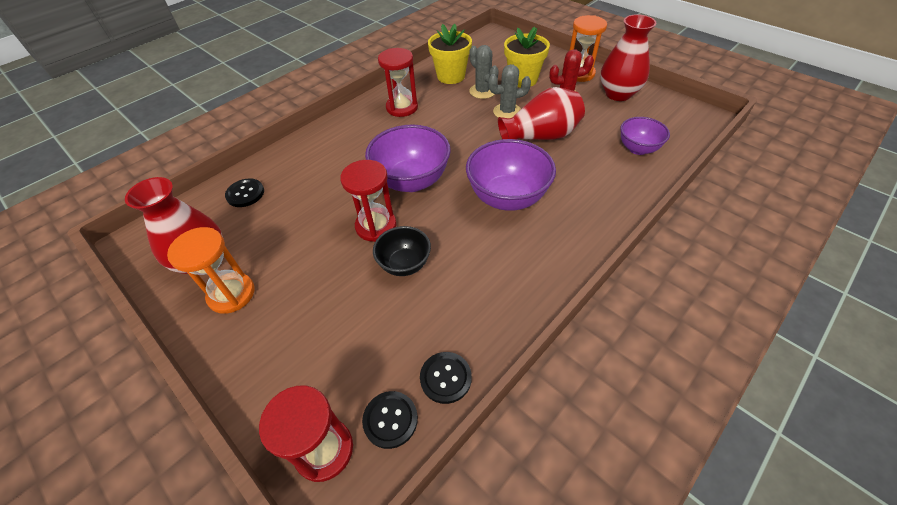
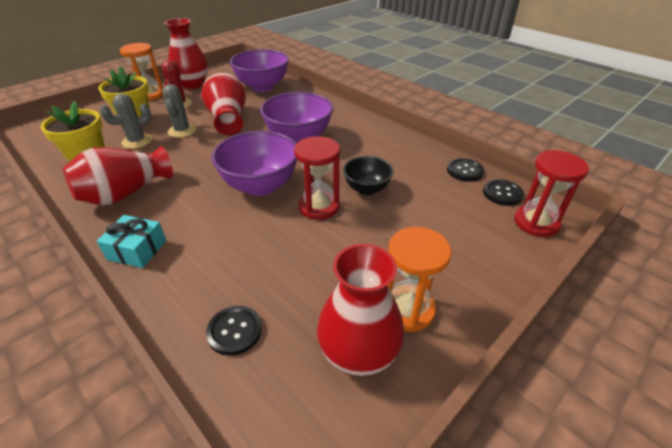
camera: 90 degrees left, 10 degrees down
(334, 131) = (137, 250): none -> turquoise gift
(402, 107) = (125, 193): red hourglass -> red vase
(638, 149) = (262, 87): purple bowl -> purple bowl, size x1.68

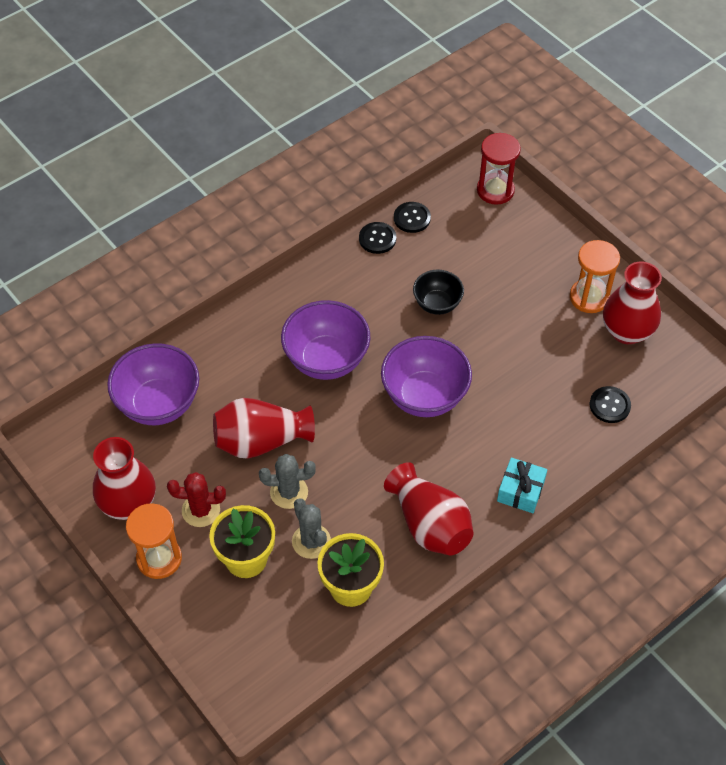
camera: 85 degrees left, 15 degrees up
(319, 207) = (463, 346): red hourglass -> none
(502, 193) = (452, 200): black button -> black button (377, 239)

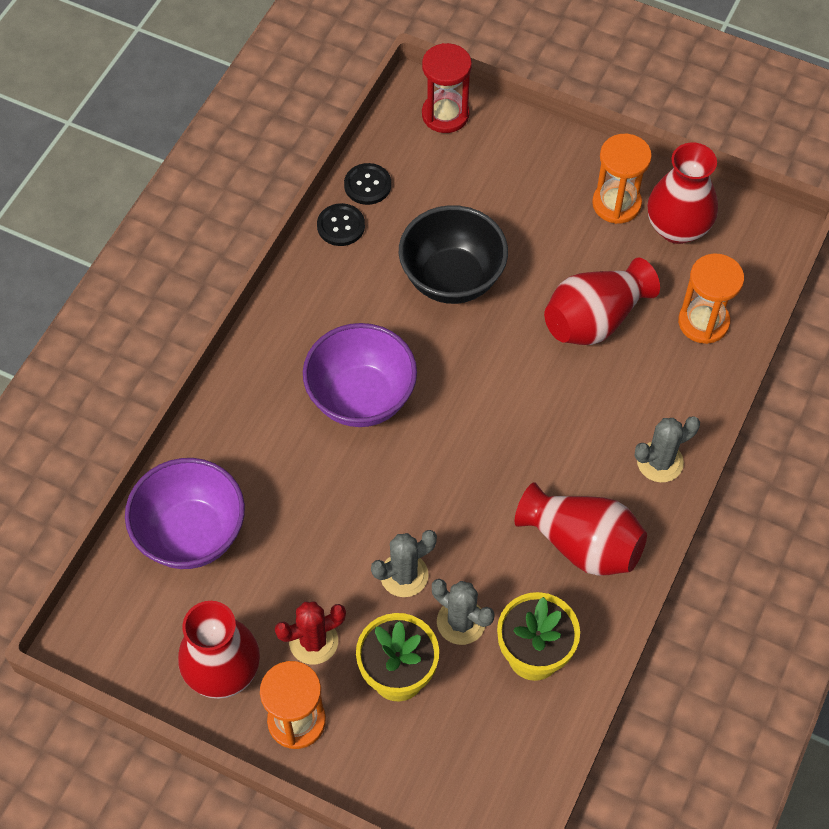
camera: 25 degrees left, 5 degrees up
(261, 441) = (338, 527): red vase -> red vase (595, 319)
(424, 396) = (496, 395): purple bowl -> none
(437, 304) = (452, 279): black bowl -> black bowl, size x1.68
(520, 491) = (660, 462): turquoise gift -> grey cactus
(609, 405) = (703, 322): black button -> orange hourglass

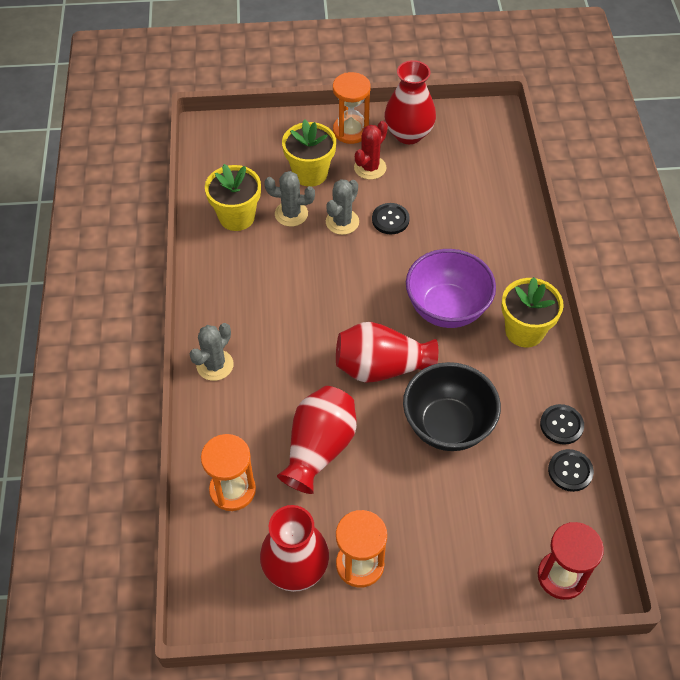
camera: 150 degrees right, 5 degrees down
(191, 534) = (484, 186): purple bowl -> none
(298, 332) = (524, 331): none -> yellow flower pot
(342, 547) = (390, 219): none -> black button
(582, 544) = (241, 289): red vase -> red vase (381, 367)

